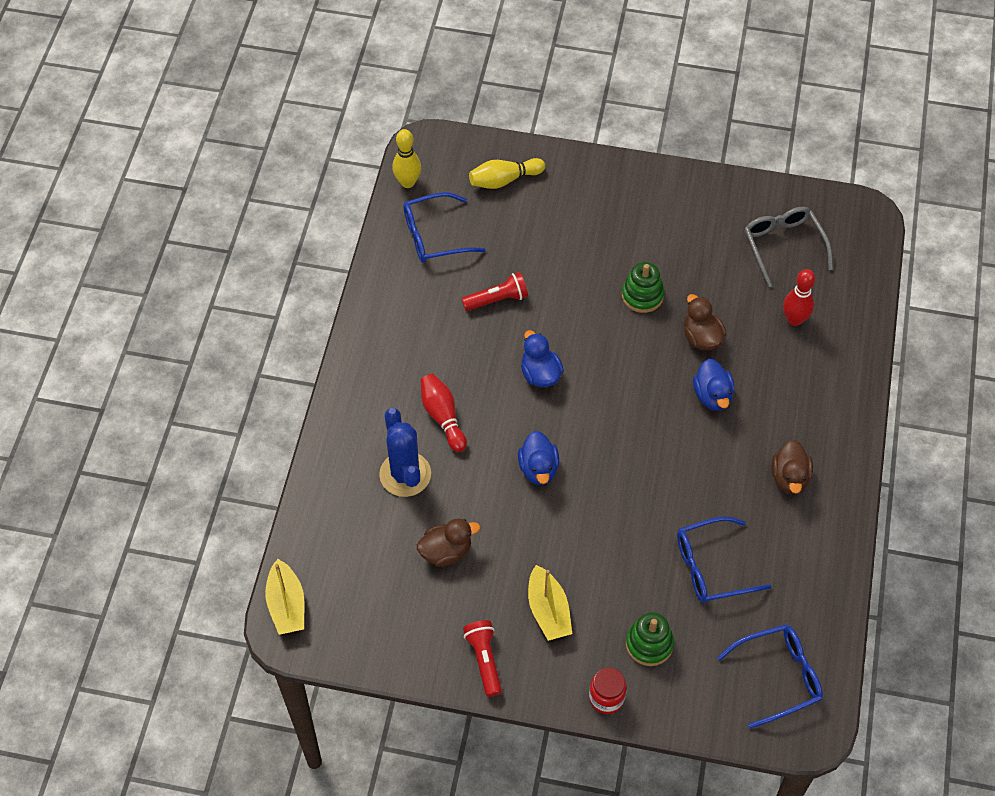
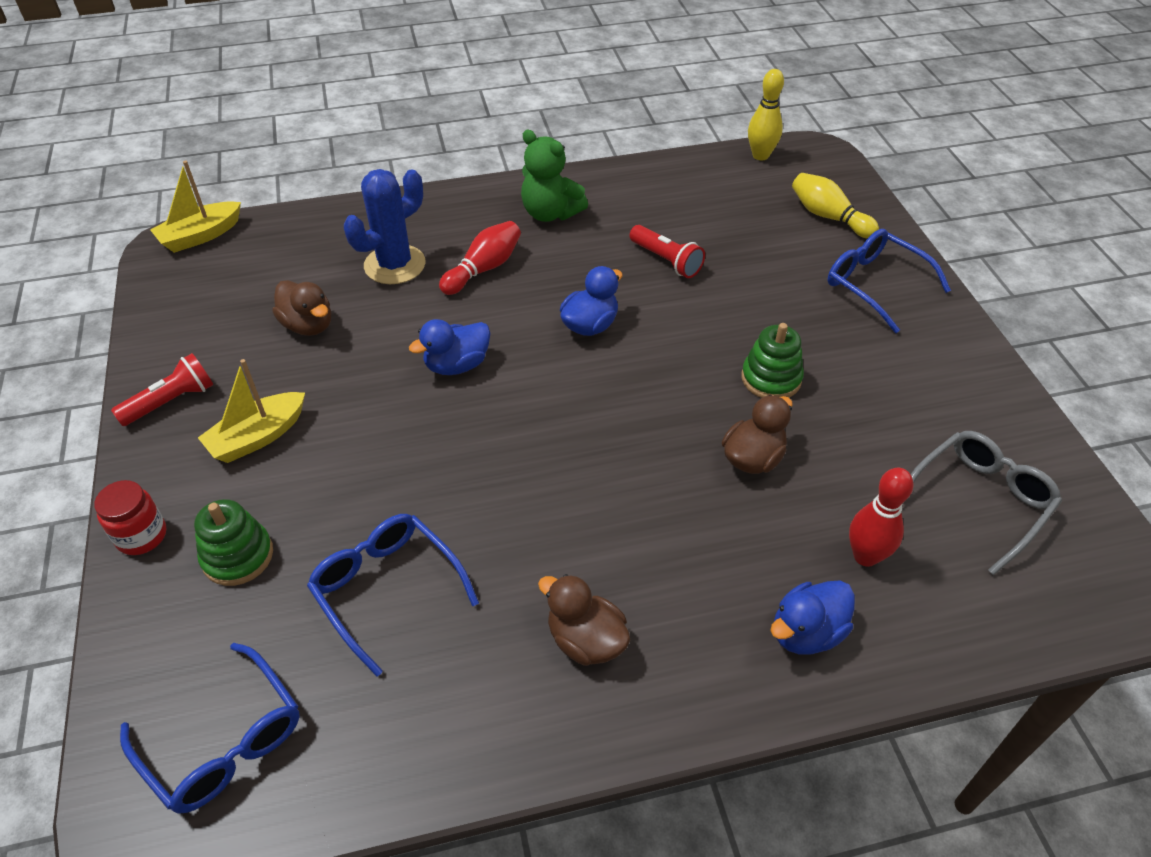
camera: 65 degrees right, 10 degrees down
(400, 349) = (550, 213): none -> green teddy bear
(434, 236) = (710, 192): blue glasses -> blue glasses (875, 285)
(712, 396) = (668, 500): blue duck -> blue duck (806, 632)
(789, 478) = (585, 640): brown duck -> brown duck turned 60 degrees clockwise

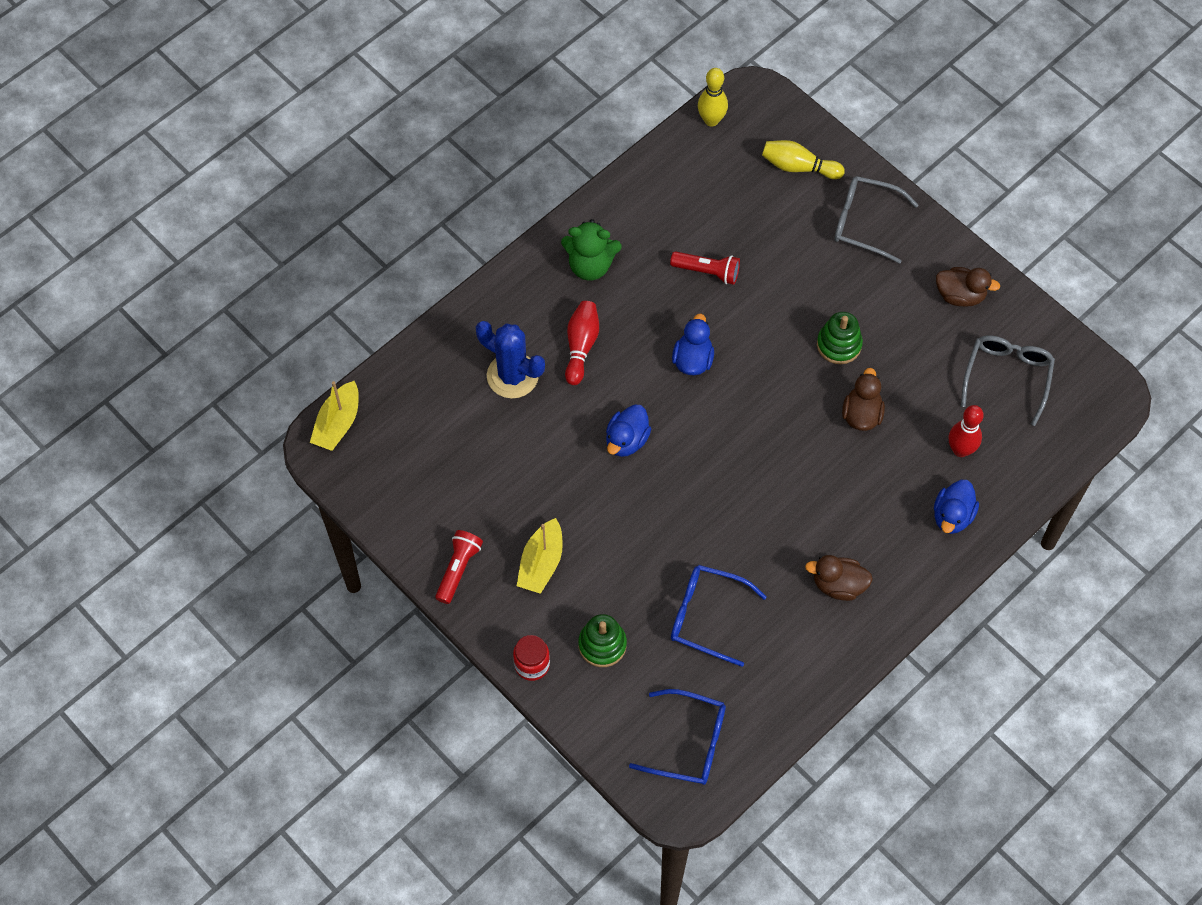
camera: 30 degrees left, 15 degrees up
(308, 325) = (496, 461): brown duck -> brown duck (960, 295)
(395, 265) = (512, 376): blue cactus -> blue cactus turned 75 degrees counterclockwise
(875, 285) = (865, 223): blue glasses -> grey glasses

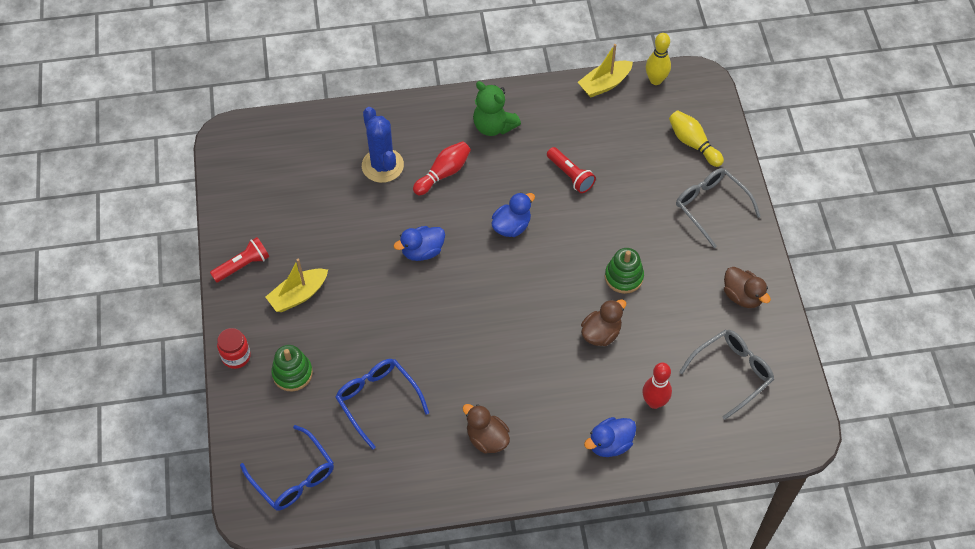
camera: 35 degrees right, 5 degrees down
(338, 424) = (247, 130): yellow boat -> yellow boat (604, 84)

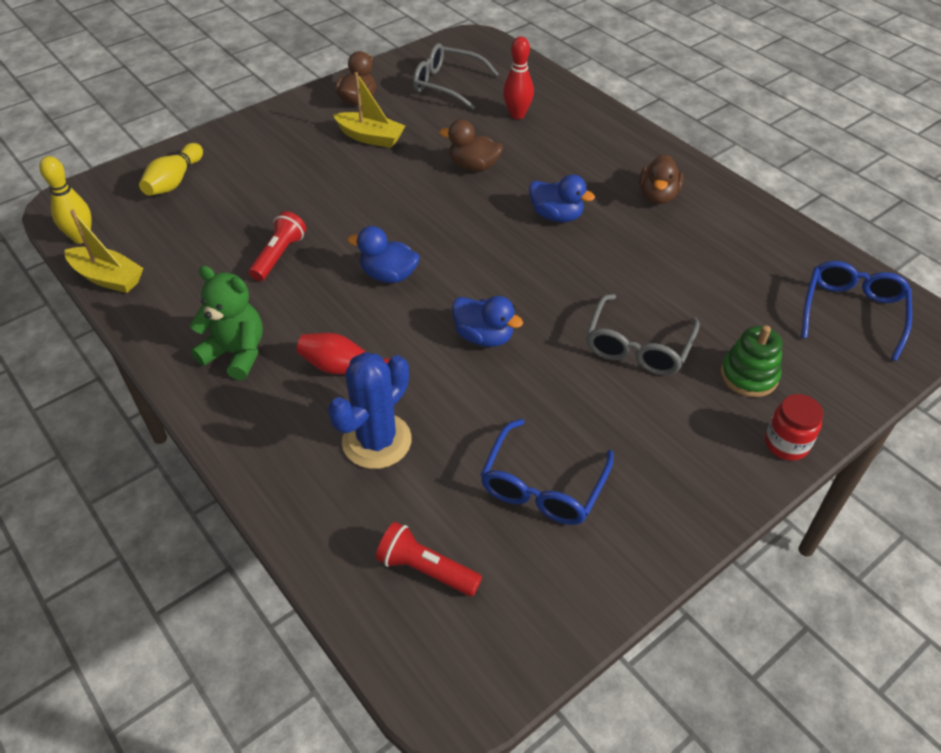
camera: 120 degrees left, 10 degrees down
(243, 265) = (661, 517): red flashlight -> red flashlight (425, 569)
(298, 295) = (647, 427): yellow boat -> yellow boat (370, 137)
(378, 400) = (702, 288): blue glasses -> blue glasses (543, 485)
(493, 126) = (236, 353): green teddy bear -> green teddy bear turned 75 degrees counterclockwise
(610, 444) = (584, 125): blue duck -> blue duck (556, 216)
(624, 277) = (393, 173): green stacking toy -> none
(711, 207) = (259, 145): grey glasses -> grey glasses (638, 346)

